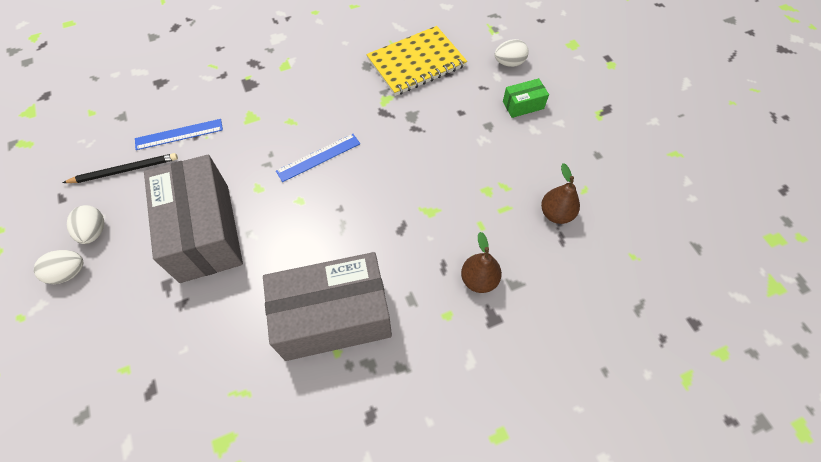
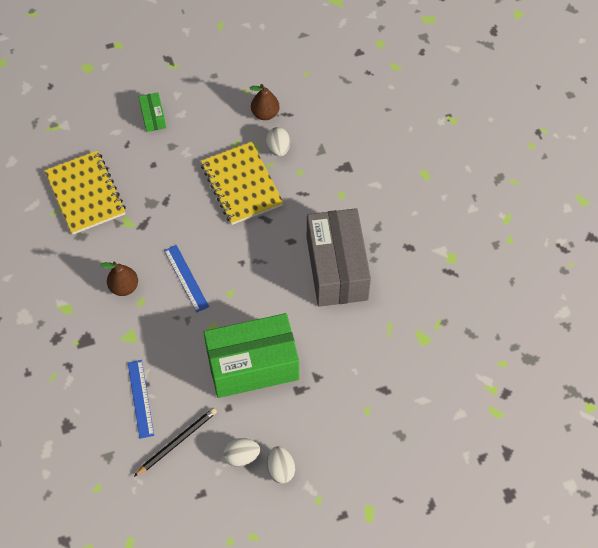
camera: 85 degrees left, 0 degrees up
(124, 170) = (177, 442): black pencil -> black pencil turned 60 degrees clockwise
(204, 232) = (252, 365): grey box -> green box
(446, 198) = (241, 185): none -> yellow notebook
(479, 280) = (315, 171): brown pear -> brown pear (124, 287)
(509, 63) = (101, 120): white egg -> white egg (278, 148)

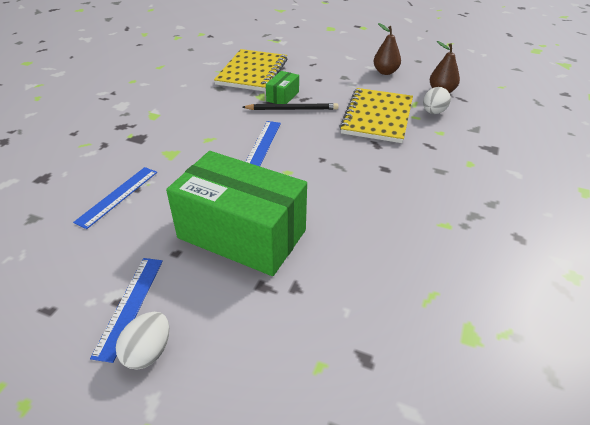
camera: 40 degrees right, 20 degrees down
(124, 287) = (209, 125): brown pear -> brown pear (385, 72)
(153, 117) = (348, 61): green box -> green box (282, 96)
(177, 442) = (95, 248): black pencil -> black pencil (292, 109)
(241, 456) = (129, 305): white egg -> blue ruler
(336, 268) = (414, 210): grey box -> none

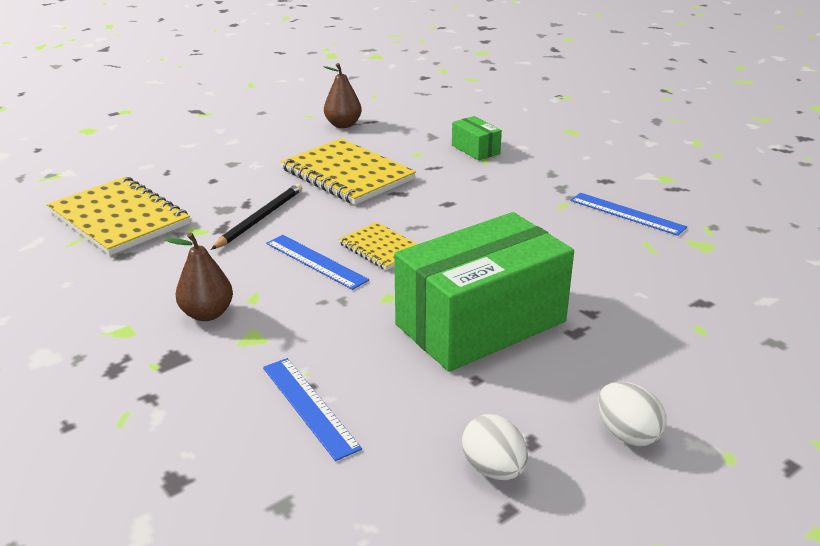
camera: 60 degrees left, 10 degrees down
(129, 305) = (545, 435): blue ruler -> blue ruler (627, 214)
(282, 96) = (219, 216): green box -> green box (475, 149)
(299, 162) = (381, 248): none -> yellow notebook
(385, 72) = (258, 137): brown pear -> brown pear (207, 314)
(433, 112) = (377, 143): white egg -> white egg (493, 469)

